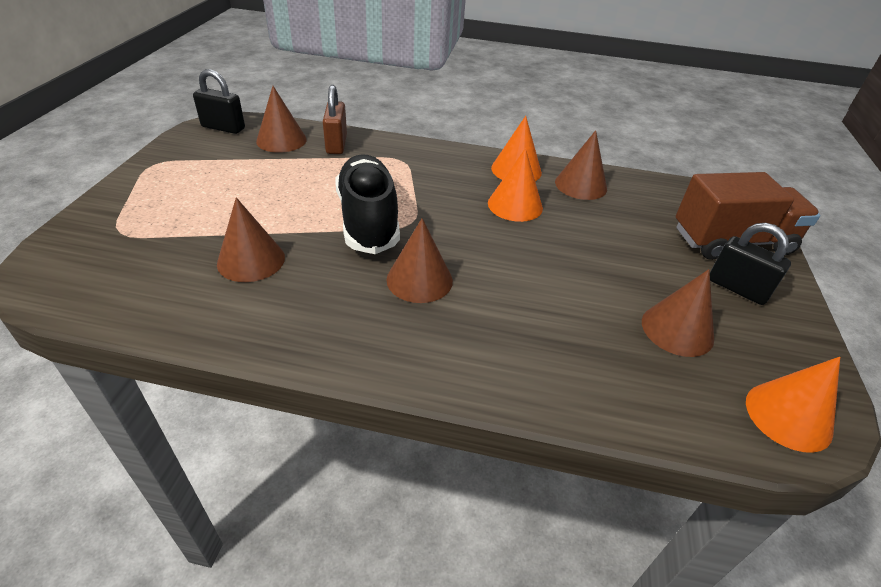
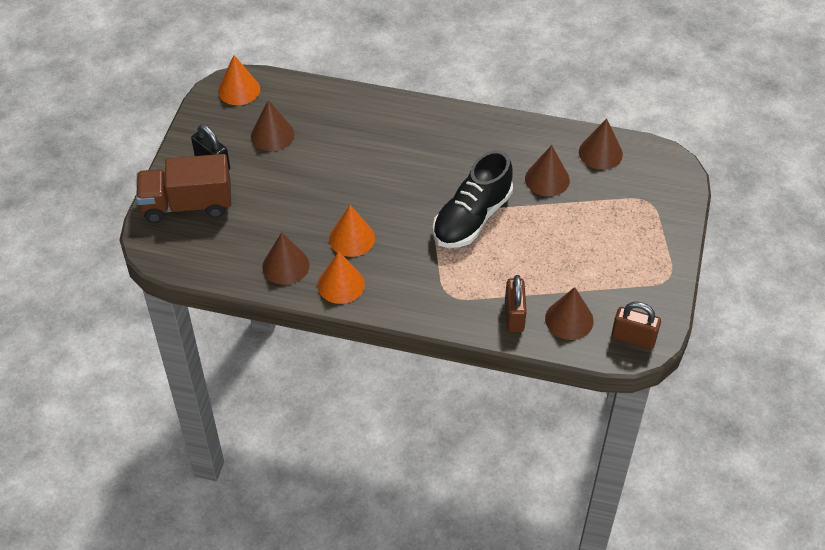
camera: 175 degrees left, 10 degrees up
(223, 127) = (633, 338): black padlock -> brown padlock
(368, 220) = (472, 218): black shoe -> black shoe turned 45 degrees clockwise
(419, 280) = (432, 166): brown cone -> brown cone (600, 153)

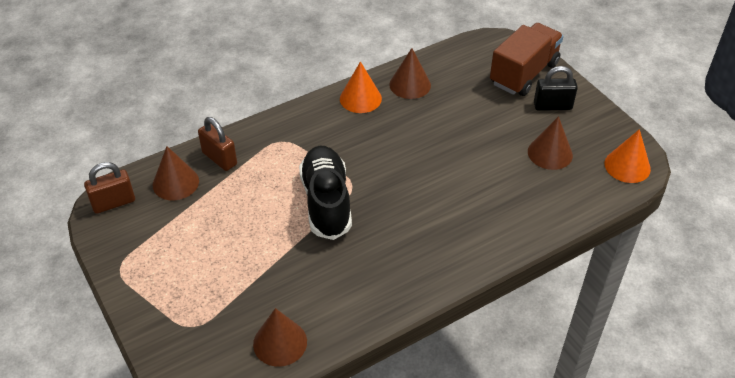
camera: 135 degrees right, 5 degrees down
(352, 238) = (392, 128): orange cone -> none
(547, 179) = (302, 279): brown cone -> none

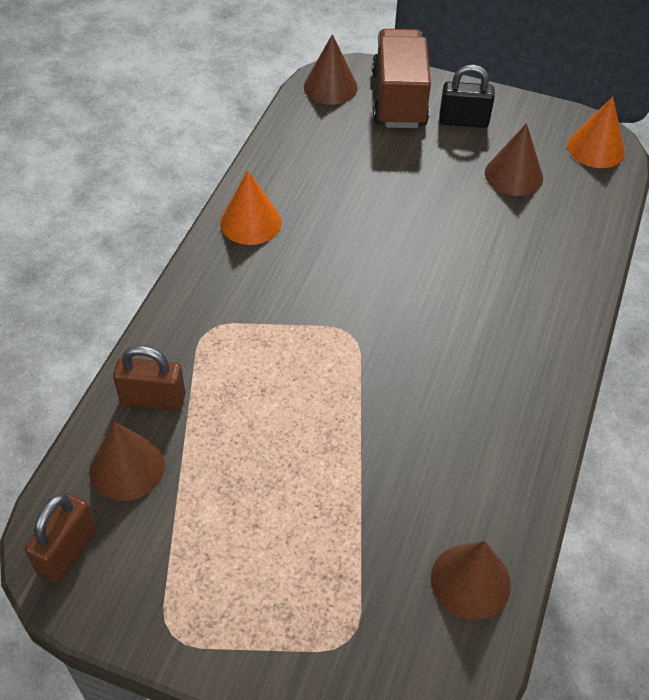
camera: 40 degrees left, 5 degrees up
(326, 202) = (343, 372): black shoe -> none
(410, 85) = (290, 175): brown cone -> brown cone (330, 87)
(552, 106) = (463, 121): black padlock -> black padlock turned 45 degrees clockwise

